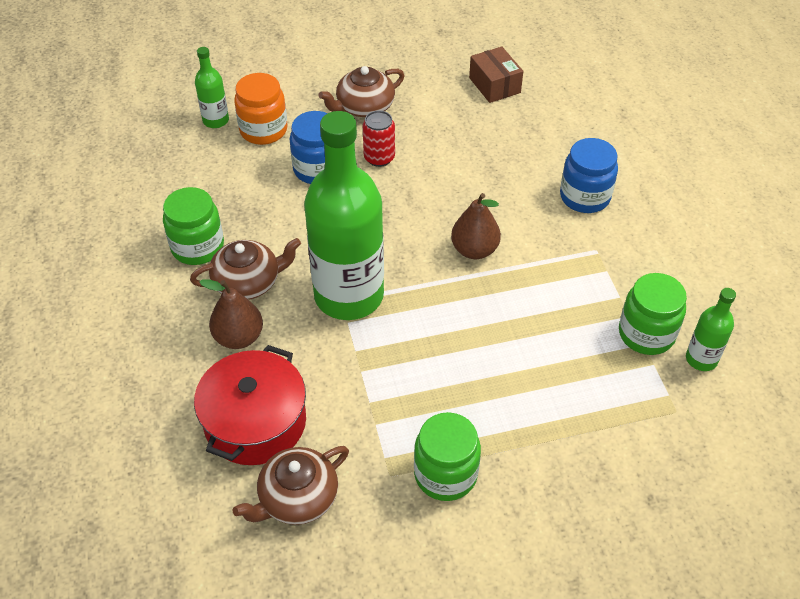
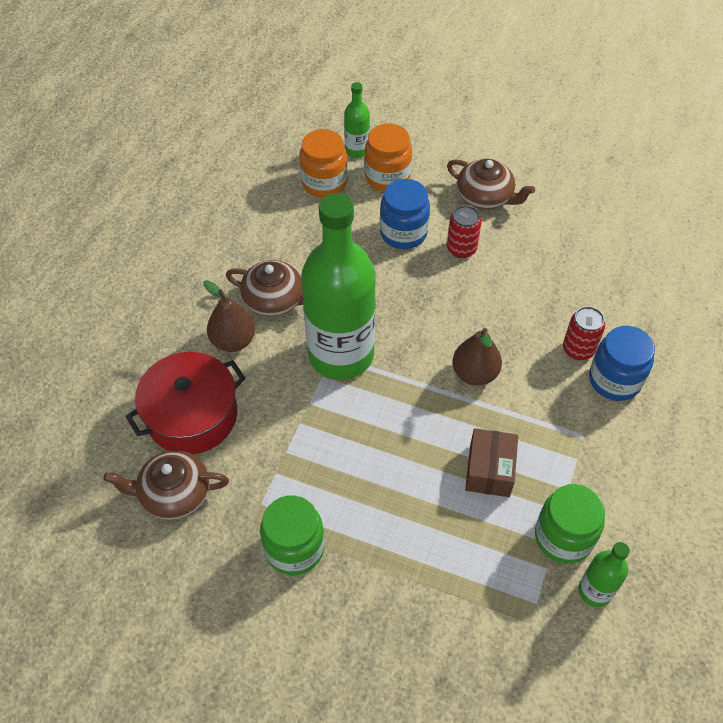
camera: 35 degrees right, 5 degrees up
(197, 247) = (261, 250): green jar -> none
(208, 161) = (324, 183): none -> orange jar
(364, 107) = (485, 197): brown teapot -> brown teapot turned 150 degrees counterclockwise
(494, 85) = (618, 233): brown box -> brown box (489, 470)
(538, 188) = (578, 349): none -> red can

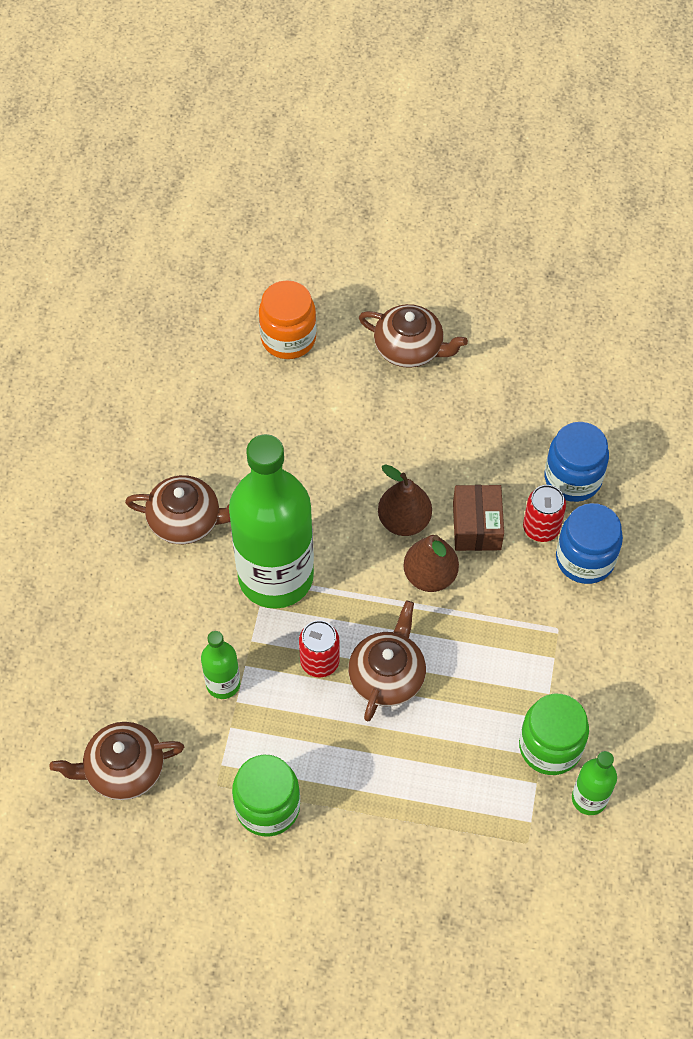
camera: 10 degrees left, 5 degrees up
(192, 415) = (122, 676): red pot -> none
(233, 341) = (149, 579): brown pear -> brown pear (404, 521)
(324, 183) = (213, 357): orange jar -> none
(357, 150) = (245, 306): green bottle -> green bottle (223, 684)
(403, 233) = (320, 411): blue jar -> blue jar (572, 478)
(423, 451) = (387, 675): none -> brown teapot
(461, 249) = (391, 421): red can -> red can (319, 662)
(489, 470) = (462, 686): brown box -> brown box (476, 526)

